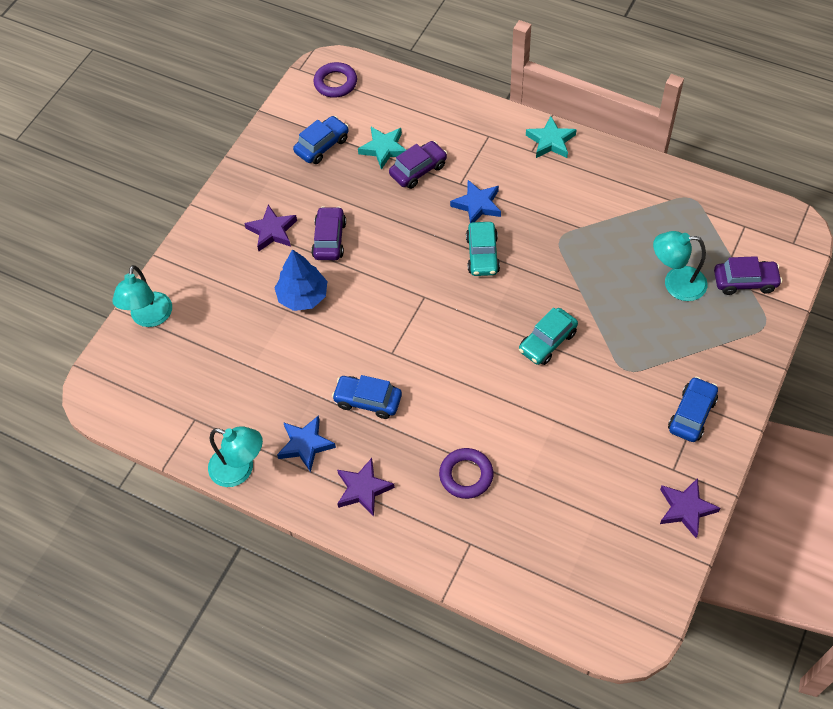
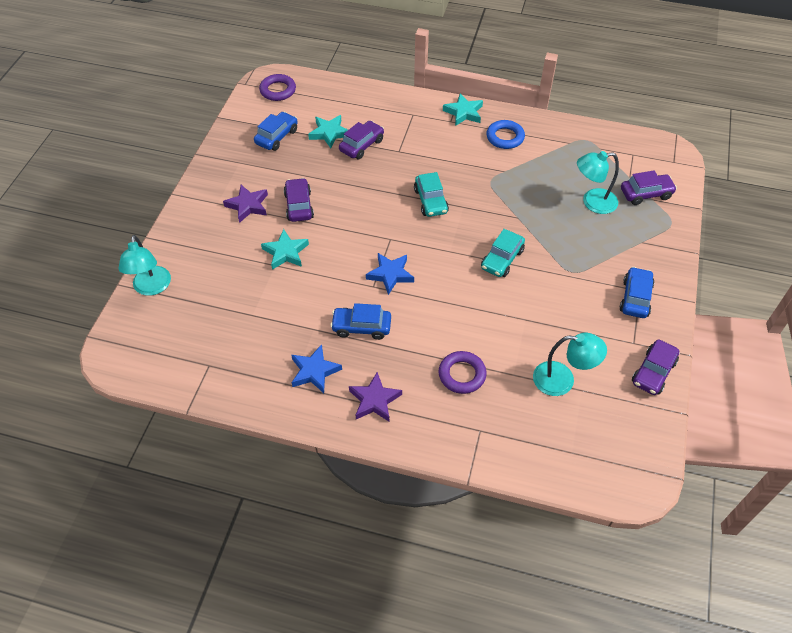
camera: 15 degrees left, 5 degrees down
(240, 470) = (259, 401): turquoise lamp -> turquoise lamp (562, 380)
(303, 296) = (285, 252): blue tree -> turquoise star
(477, 205) = (417, 165): blue star -> blue star (390, 274)
(592, 182) = (505, 137): none -> blue ring
(685, 509) = (653, 372): purple star -> purple car

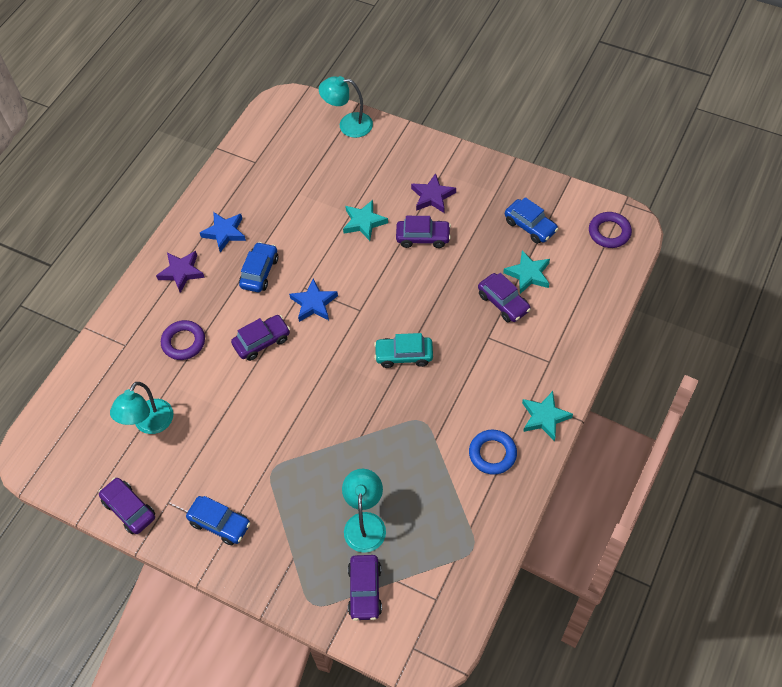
camera: 105 degrees right, 5 degrees up
(443, 307) = (262, 341): none -> purple car
(502, 259) = (306, 406): turquoise car -> none

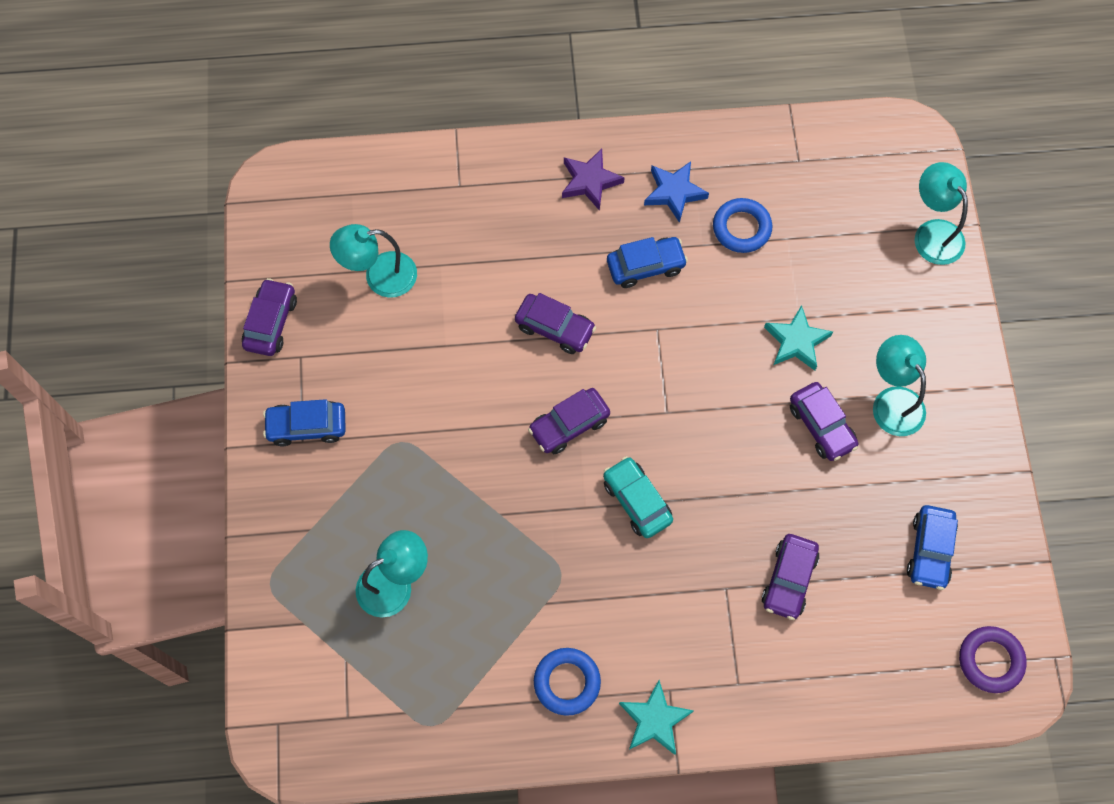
camera: 55 degrees right, 10 degrees up
(183, 342) = (501, 244): purple ring -> none
(220, 523) = (307, 426): blue car -> blue car turned 90 degrees clockwise
(274, 211) = (741, 228): none -> blue ring
(314, 303) = (642, 354): blue star -> none
(365, 590) = (315, 631): purple car -> purple car (569, 425)
(432, 196) = (892, 401): purple star -> turquoise lamp
(528, 274) = (852, 588): turquoise star -> none

